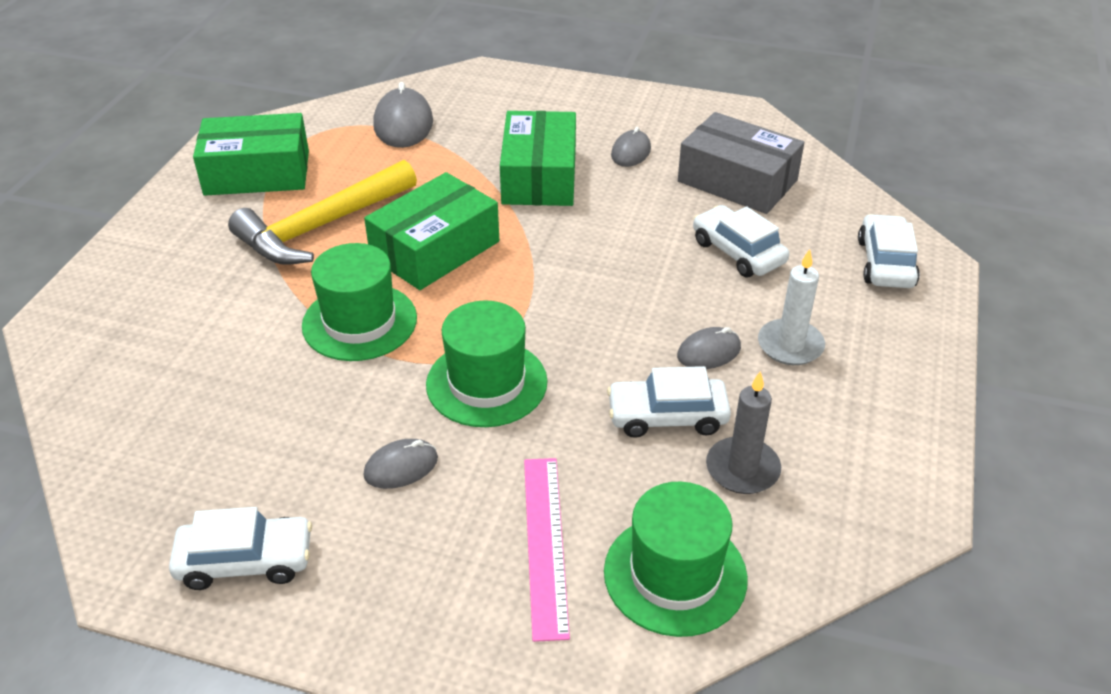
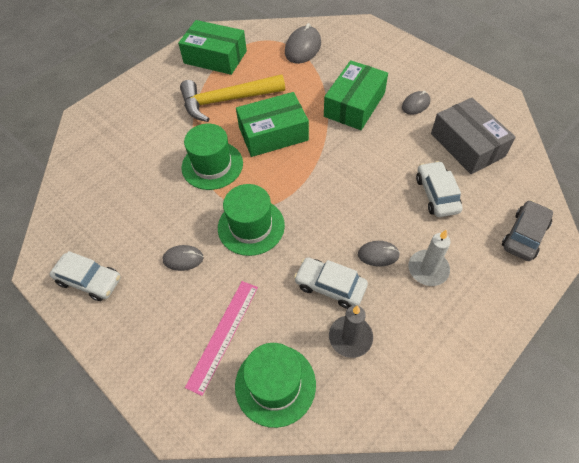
camera: 30 degrees right, 15 degrees up
(885, 263) = (524, 235): white car -> grey car

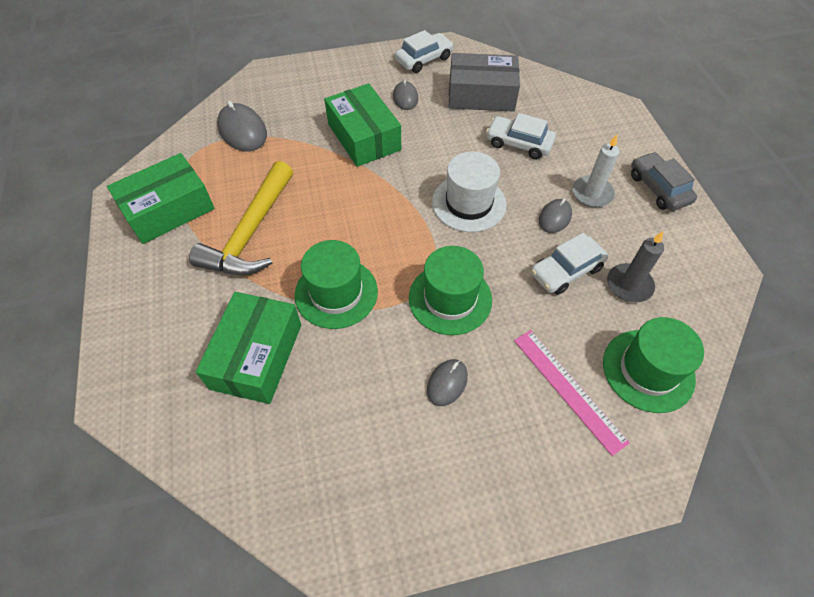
camera: 60 degrees left, 0 degrees up
(89, 280) = (407, 503): white car -> white car (424, 59)
(273, 134) = (341, 217): green box -> green box (257, 356)
(345, 194) = (469, 203): none -> white hat
(524, 235) = (598, 118): grey car -> grey car (658, 188)

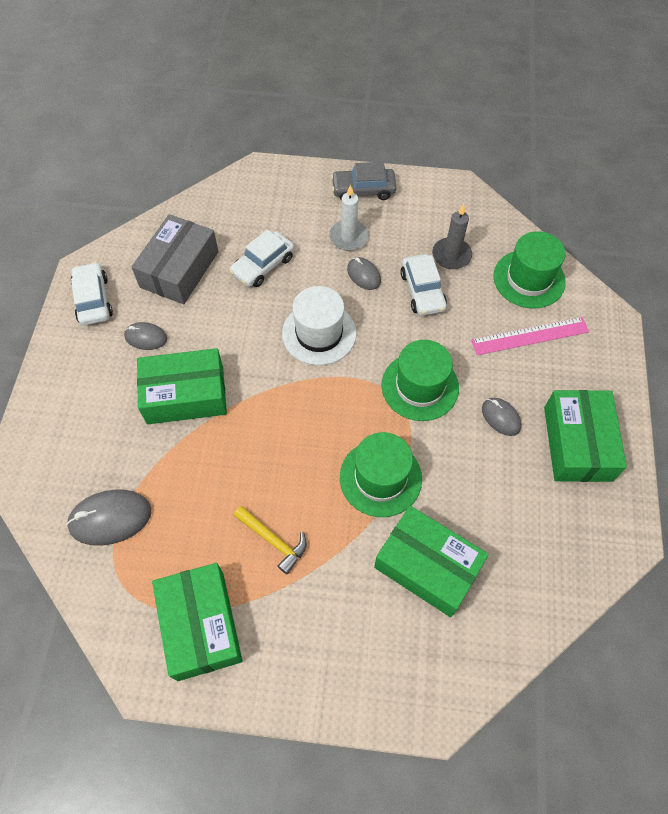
camera: 70 degrees left, 5 degrees up
(251, 232) = (273, 540): yellow hammer -> yellow hammer, size x0.52
(448, 474) = (577, 443): none -> green box

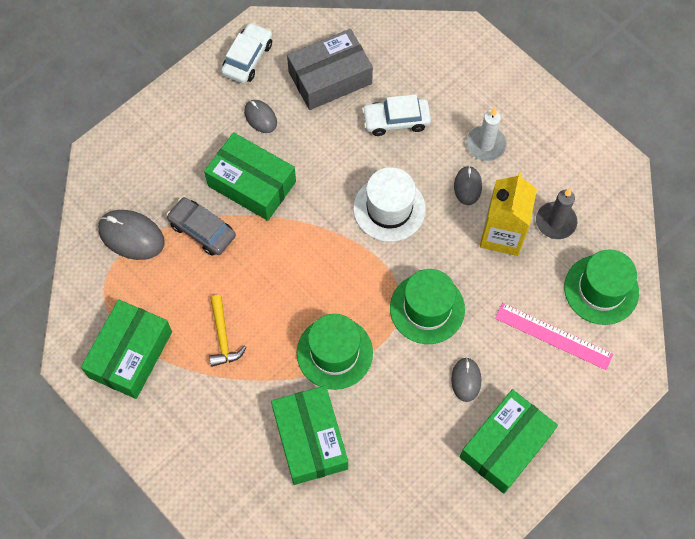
camera: 40 degrees right, 5 degrees up
(363, 190) = (536, 111): grey car -> grey car (202, 230)
(422, 291) = (502, 234): white car -> yellow carton

